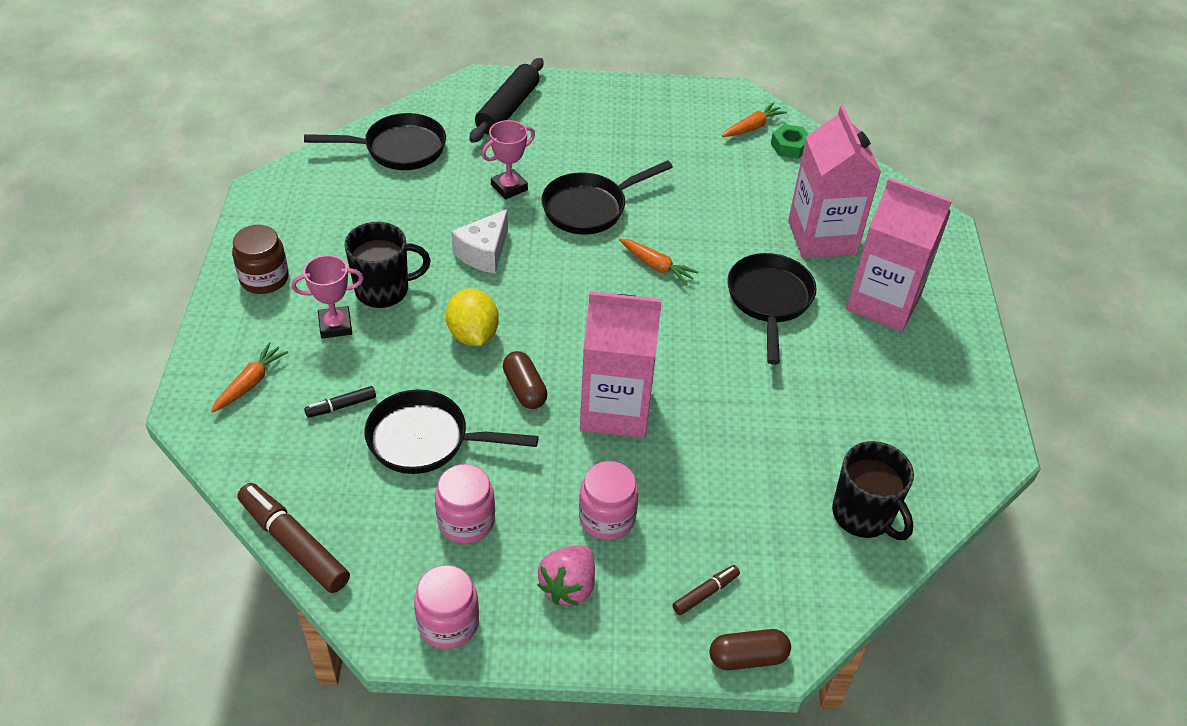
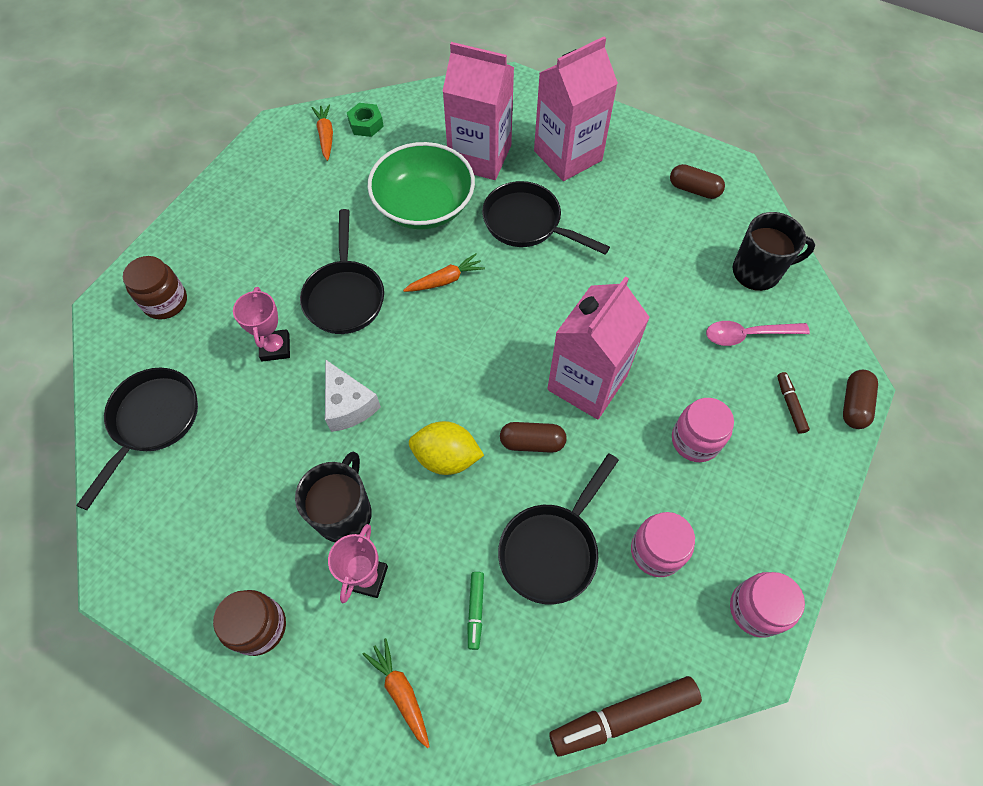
camera: 60 degrees left, 15 degrees up
(341, 406) = (475, 611): black marker -> green marker
(508, 109) = (165, 302): black rolling pin -> brown jar
(568, 586) = (751, 498): pink strawberry -> none
(729, 220) = (424, 205): none -> green bowl
(769, 529) = (747, 335): none -> pink spoon
(931, 423) = (694, 189): none -> brown capsule

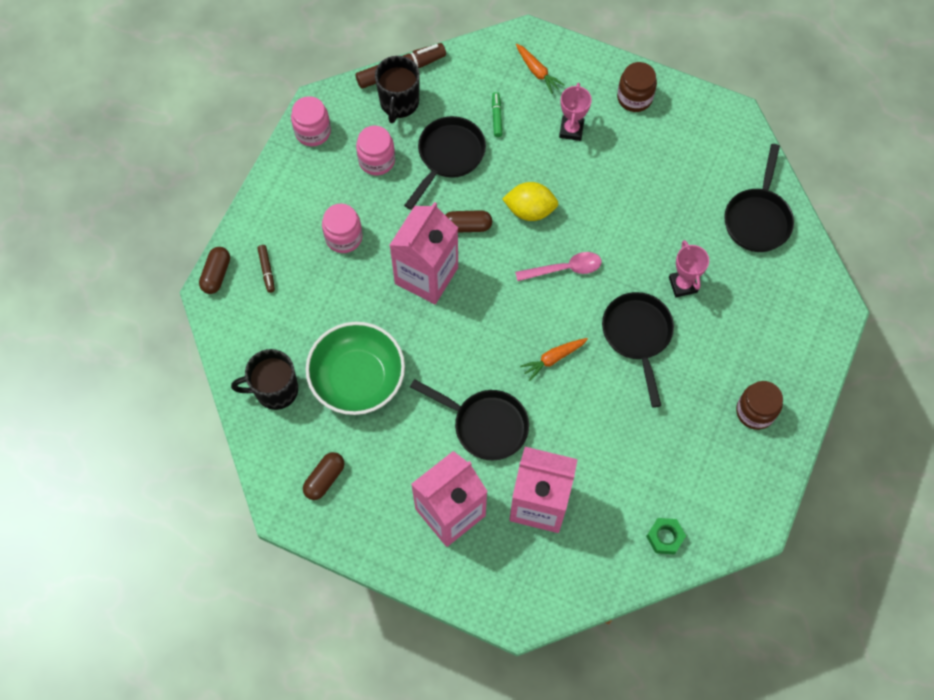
camera: 175 degrees right, 5 degrees up
(165, 302) = (789, 318): brown jar -> brown jar (755, 411)
(326, 136) = (702, 517): orange carrot -> none
(344, 513) = (596, 167): black mug -> black mug (399, 103)
(348, 405) = (611, 243): white cheese -> none
(424, 205) = (586, 437): green bowl -> green bowl (357, 378)
(694, 189) = (324, 479): brown capsule -> brown capsule turned 75 degrees counterclockwise
(747, 335) = (292, 327): pink spoon -> pink spoon (564, 269)

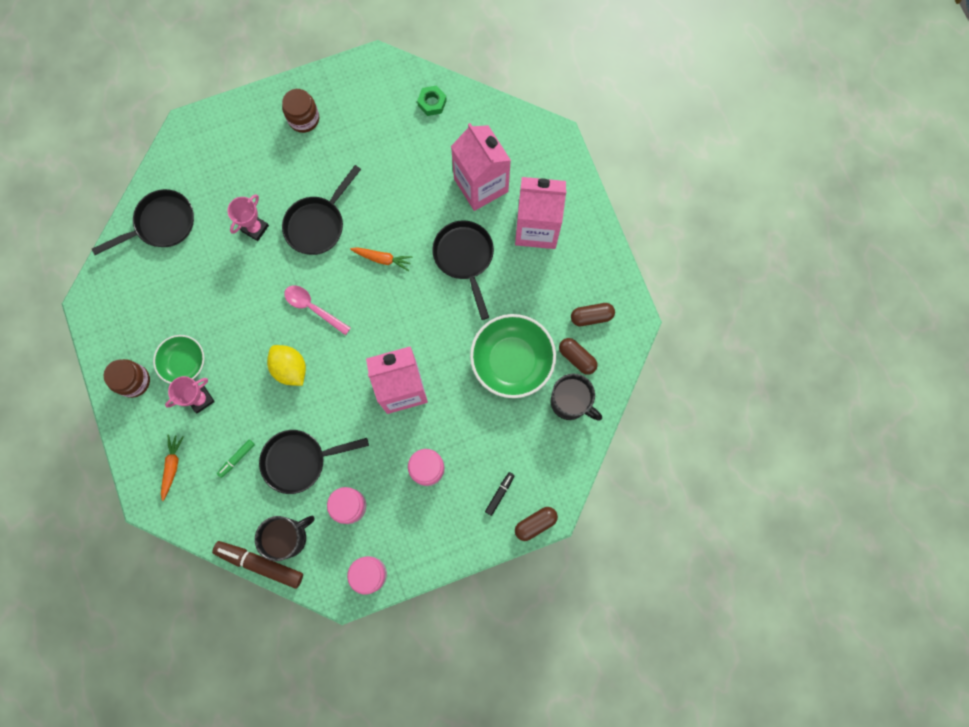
camera: 135 degrees left, 10 degrees up
(267, 270) = (499, 494): brown marker -> black marker
(467, 226) = (341, 397): brown capsule -> brown capsule (577, 358)
(614, 142) = (184, 362): none -> green bowl

